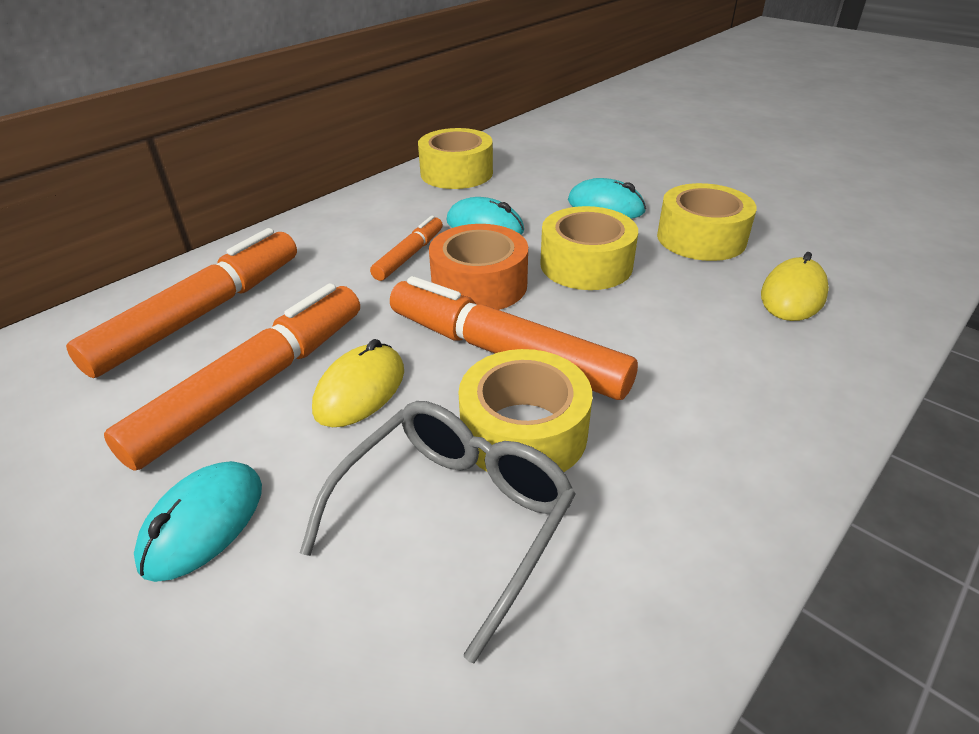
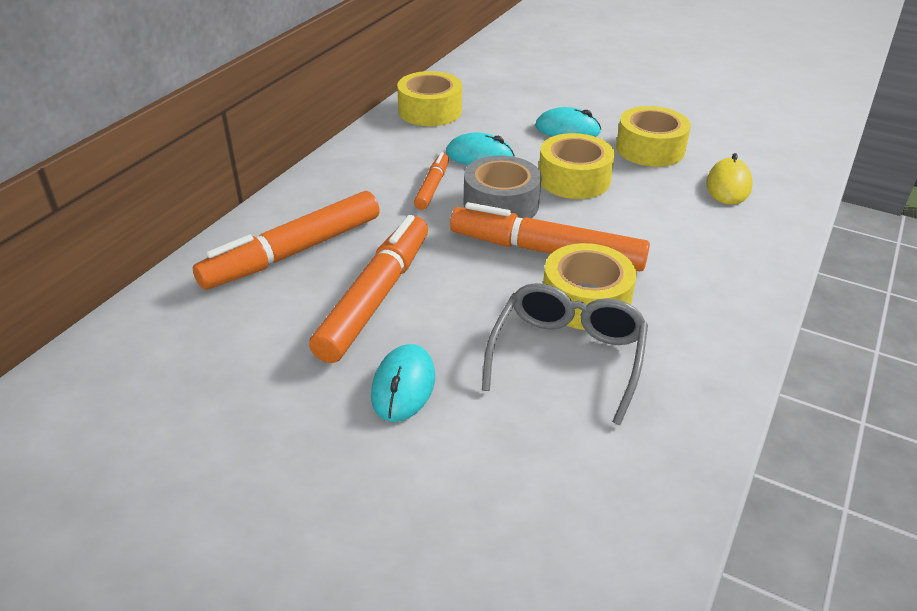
camera: 15 degrees left, 0 degrees up
(201, 314) = (293, 252): orange marker -> orange marker turned 150 degrees counterclockwise
(360, 390) = (457, 290): yellow mouse -> none
(479, 284) = (501, 204): orange tape -> grey tape

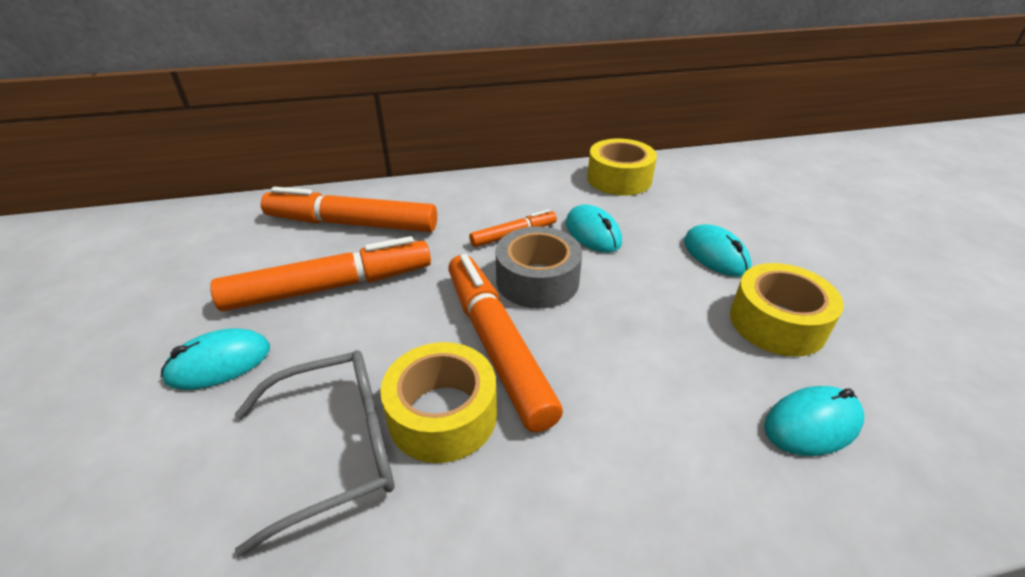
camera: 50 degrees right, 0 degrees up
(574, 179) = (639, 301): yellow tape -> none
(728, 186) = (812, 424): yellow mouse -> turquoise mouse

